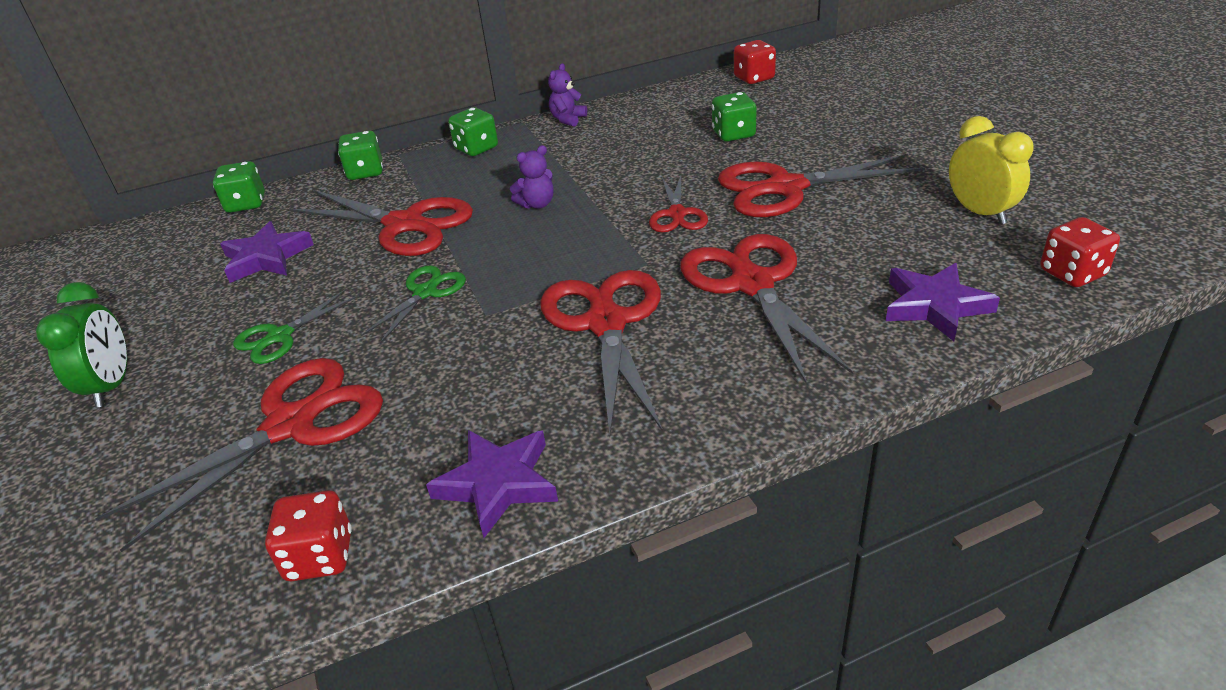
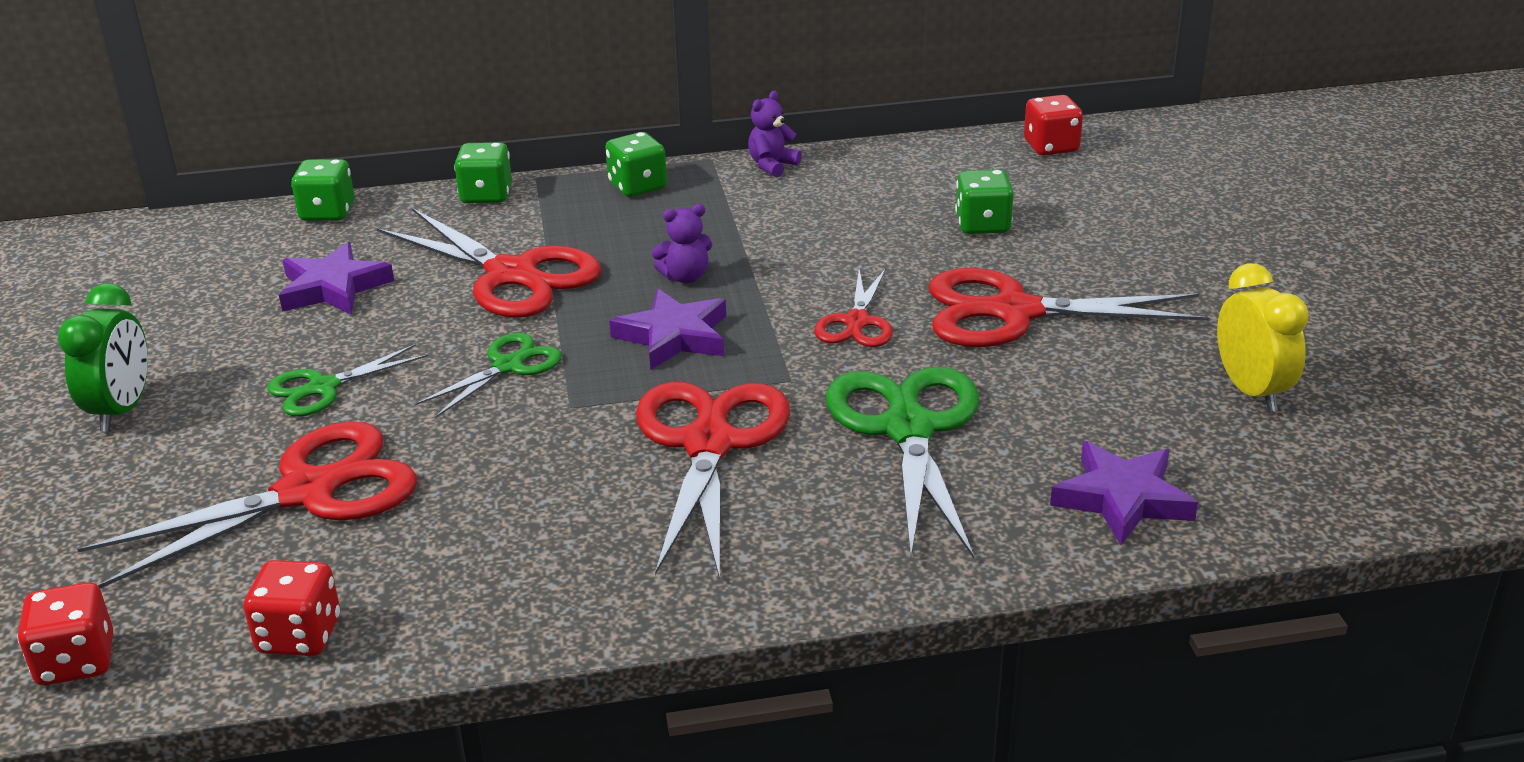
camera: 10 degrees right, 5 degrees down
(498, 484) = (514, 600): purple star -> purple star (674, 336)
(752, 284) = (908, 430): red scissors -> green scissors
(1072, 273) = (1323, 491): red dice -> red dice (76, 661)

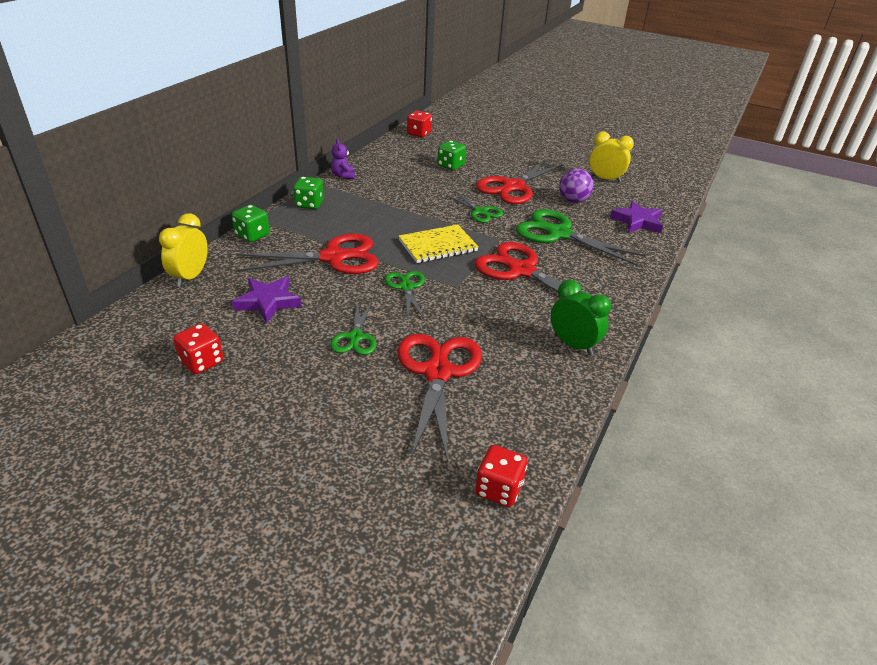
camera: 55 degrees left, 5 degrees up
(122, 410) = (287, 403): green clock -> green clock (573, 345)
(299, 636) = (545, 413): red dice -> red dice (202, 362)
(327, 212) = (190, 277): green dice -> yellow clock
(674, 336) = (438, 246): purple star -> yellow notebook
(685, 277) = (398, 226): purple teddy bear -> none
(857, 322) = (480, 212): red scissors -> green scissors
(1076, 393) = (573, 201): none -> purple ball

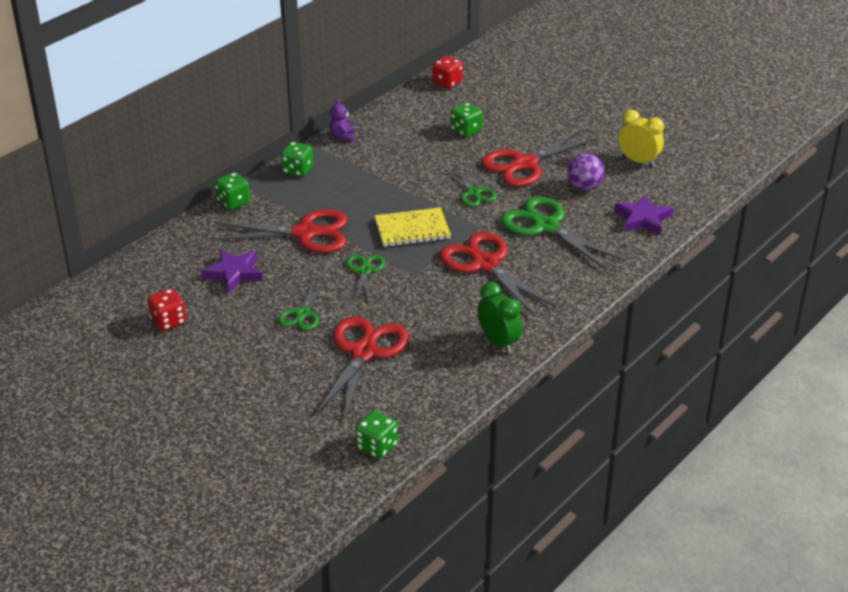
camera: 15 degrees right, 0 degrees up
(190, 277) = (169, 241): yellow clock -> none
(498, 489) = (377, 446): red dice -> green dice

